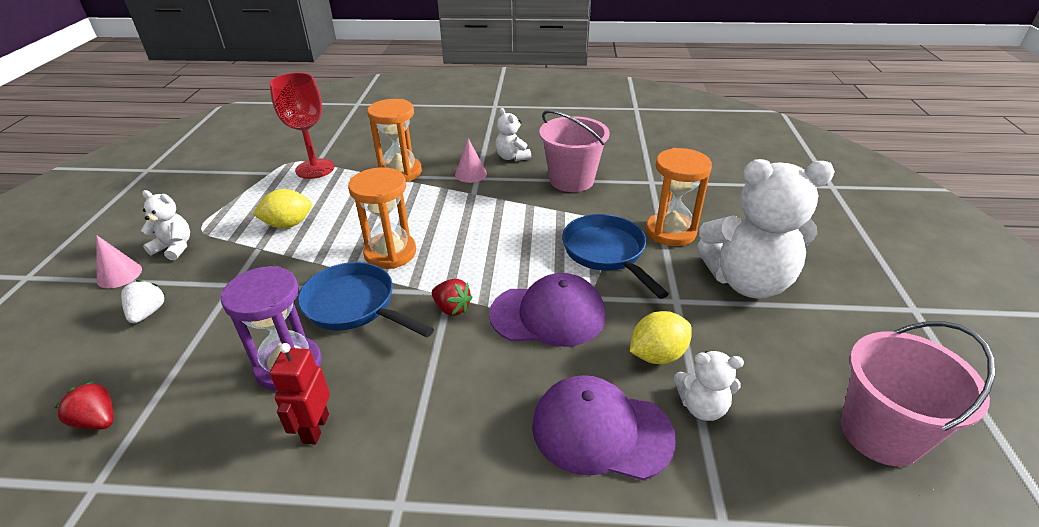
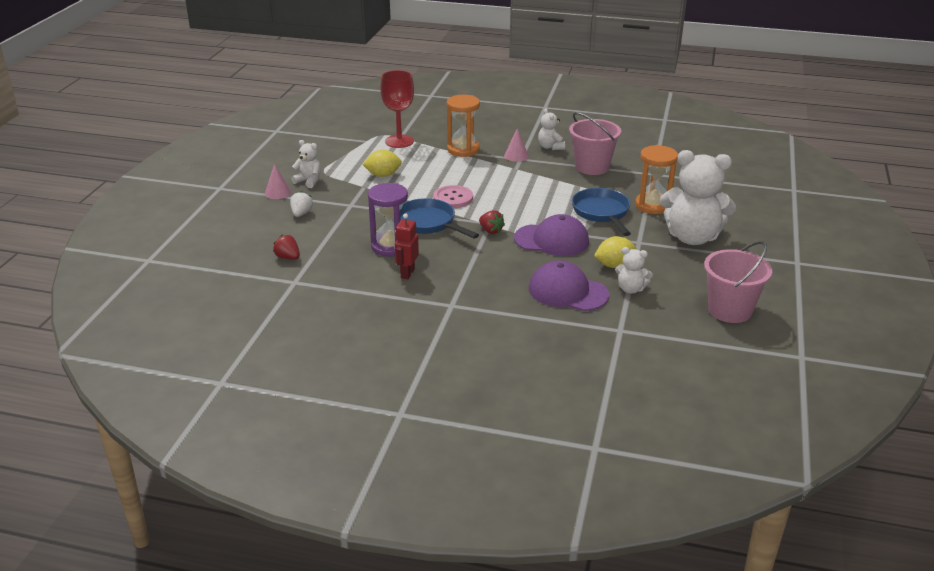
camera: 10 degrees right, 5 degrees down
(390, 253) = (453, 198): orange hourglass -> pink button

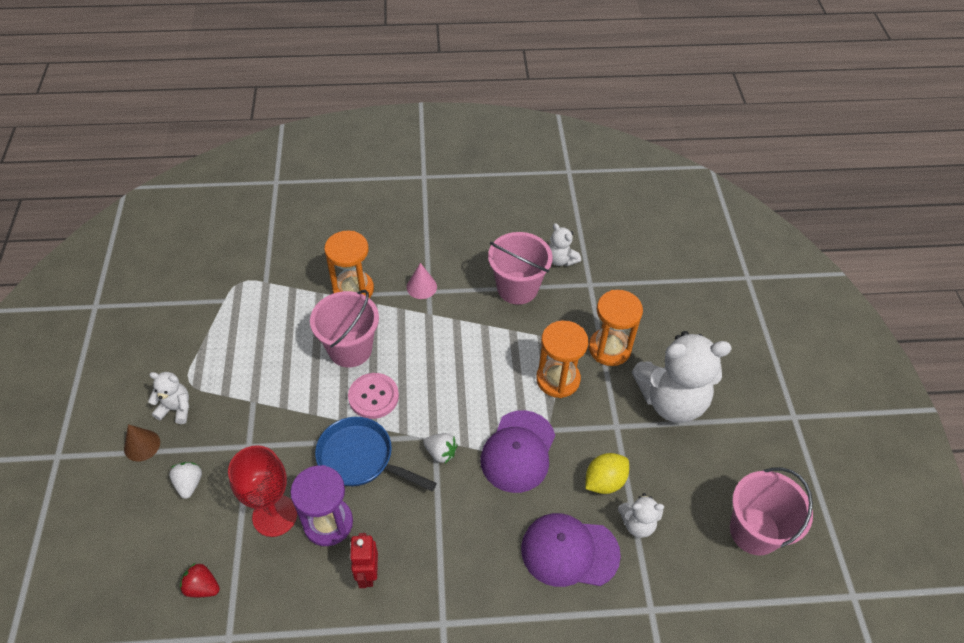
camera: 20 degrees left, 20 degrees up
(278, 192) = (142, 445): pink cone -> brown cone
(383, 175) = (269, 370): yellow lemon -> none
(399, 141) = (267, 291): red goblet -> red goblet (275, 515)
(447, 175) = (350, 349): none -> pink bucket
(491, 231) = (441, 453): red strawberry -> white strawberry
(550, 147) = (456, 259): white teddy bear -> white teddy bear (561, 260)
(552, 240) = (518, 451): purple cap -> purple cap turned 120 degrees clockwise
(602, 213) = (558, 379): blue pan -> orange hourglass

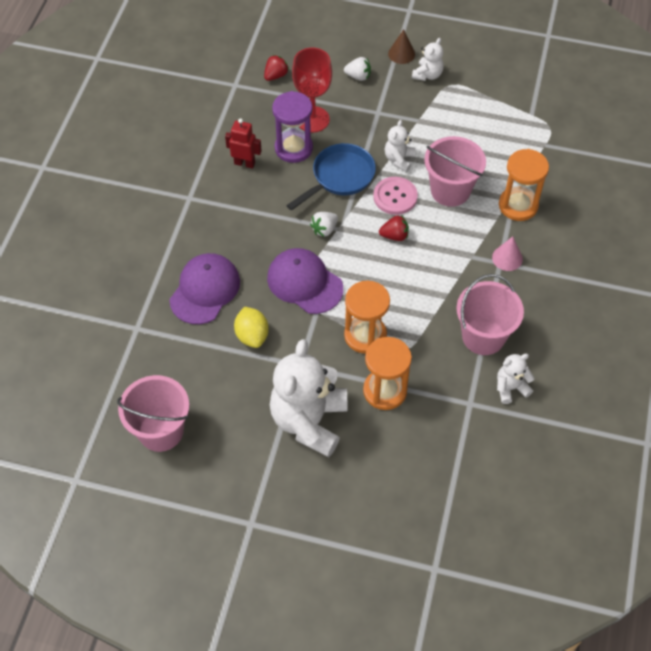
camera: 110 degrees right, 5 degrees up
(426, 384) = (394, 236): none -> red strawberry
(637, 523) = (206, 345): white teddy bear -> white teddy bear (399, 159)

